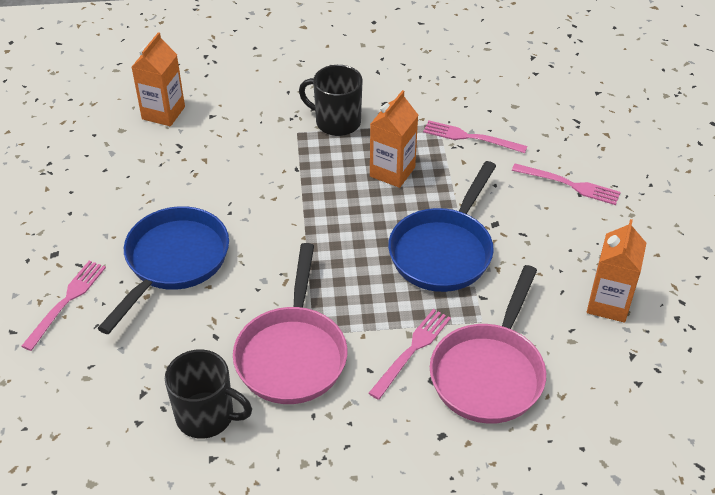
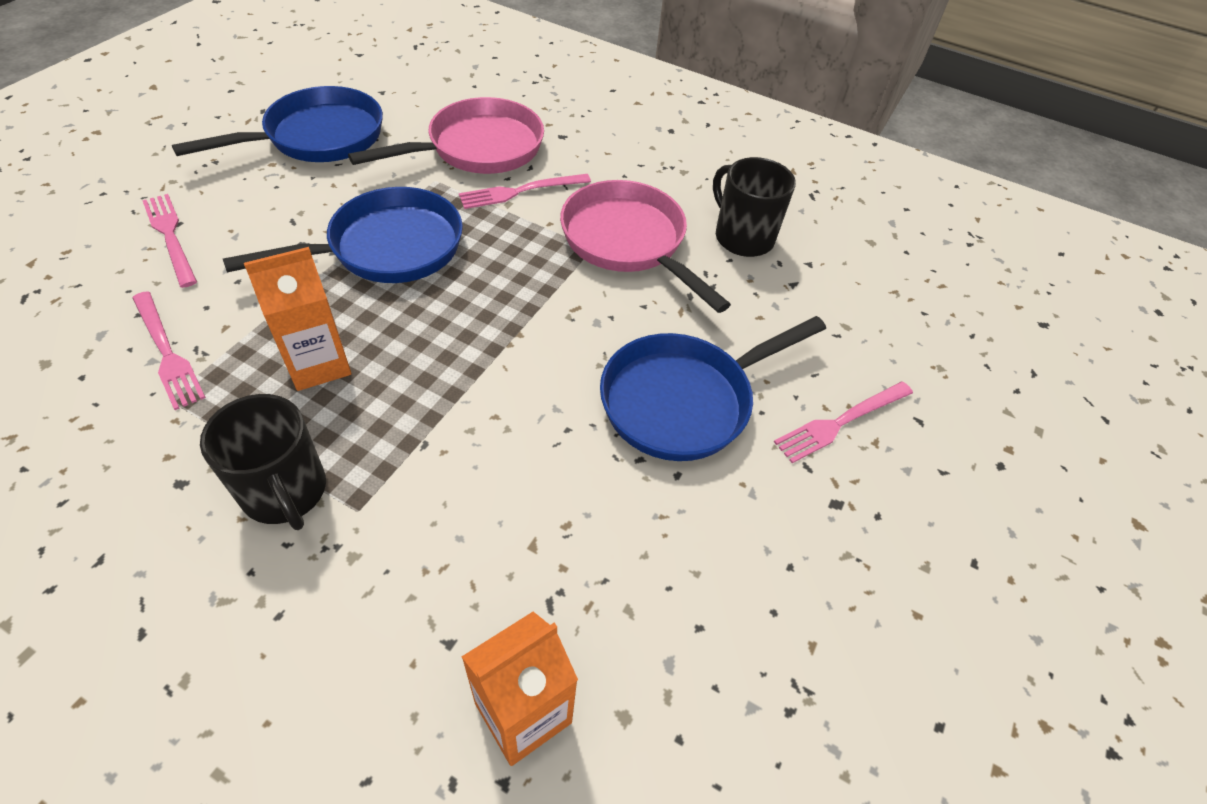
camera: 150 degrees left, 5 degrees up
(292, 354) = (628, 242): pink pan -> pink pan turned 75 degrees counterclockwise
(608, 304) = (317, 137): orange carton -> blue pan

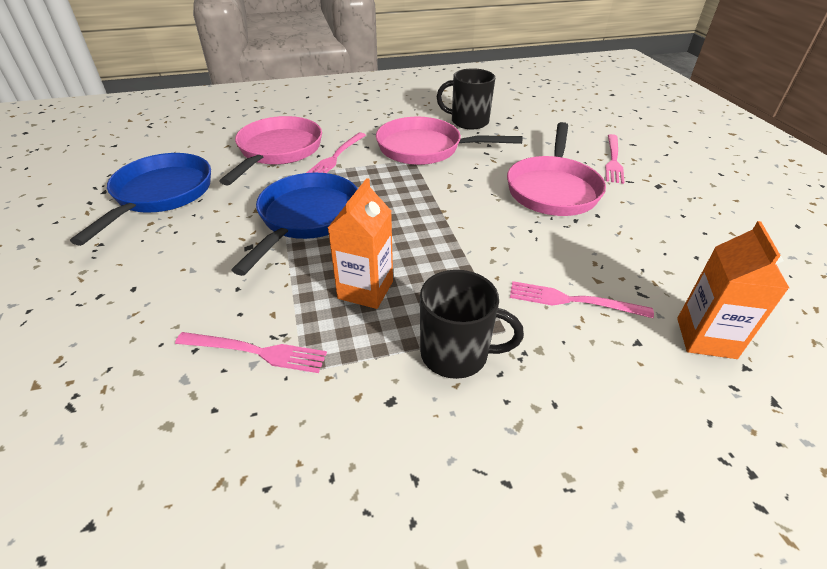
camera: 40 degrees left, 10 degrees down
(170, 236) = (140, 298): pink fork -> pink fork (573, 301)
(684, 401) = (553, 189): blue pan -> pink pan

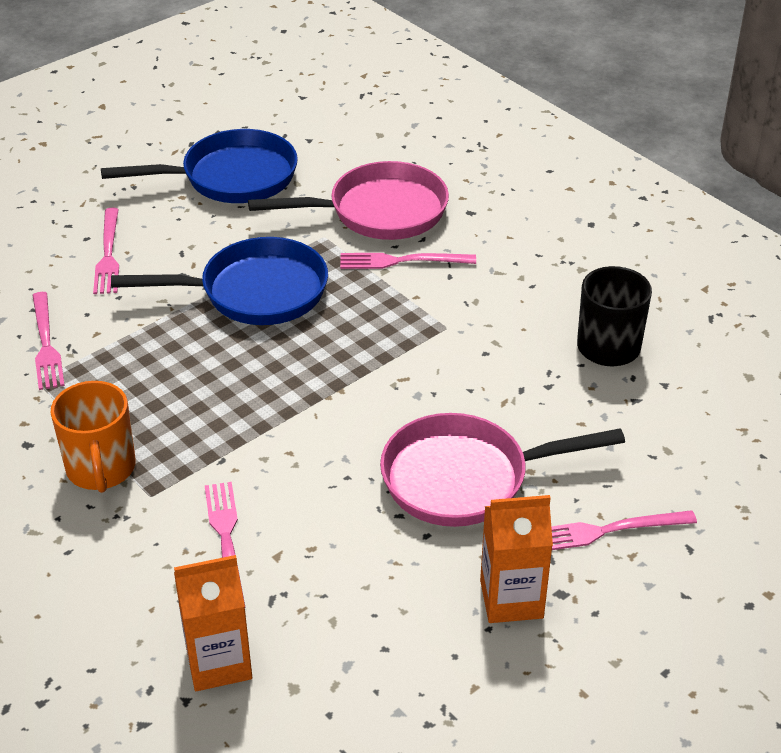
camera: 65 degrees right, 0 degrees up
(173, 280) = (108, 254): none -> pink fork
(365, 290) = (160, 379): orange carton -> orange carton (511, 599)
(425, 148) = (485, 328): pink pan -> none
(456, 354) = (101, 469): black mug -> orange mug

